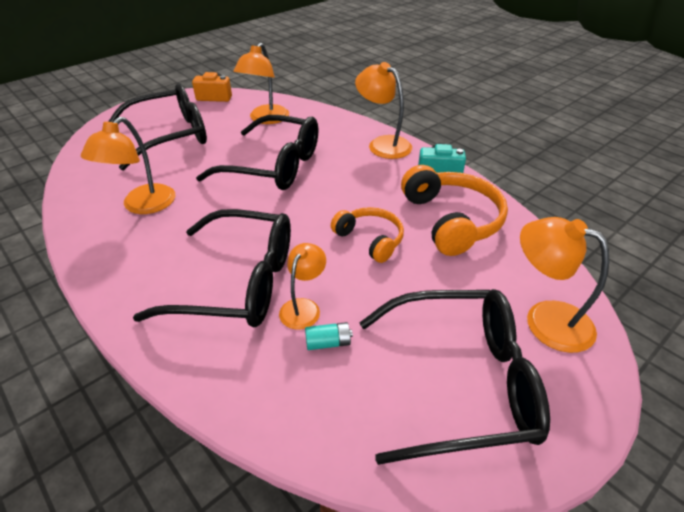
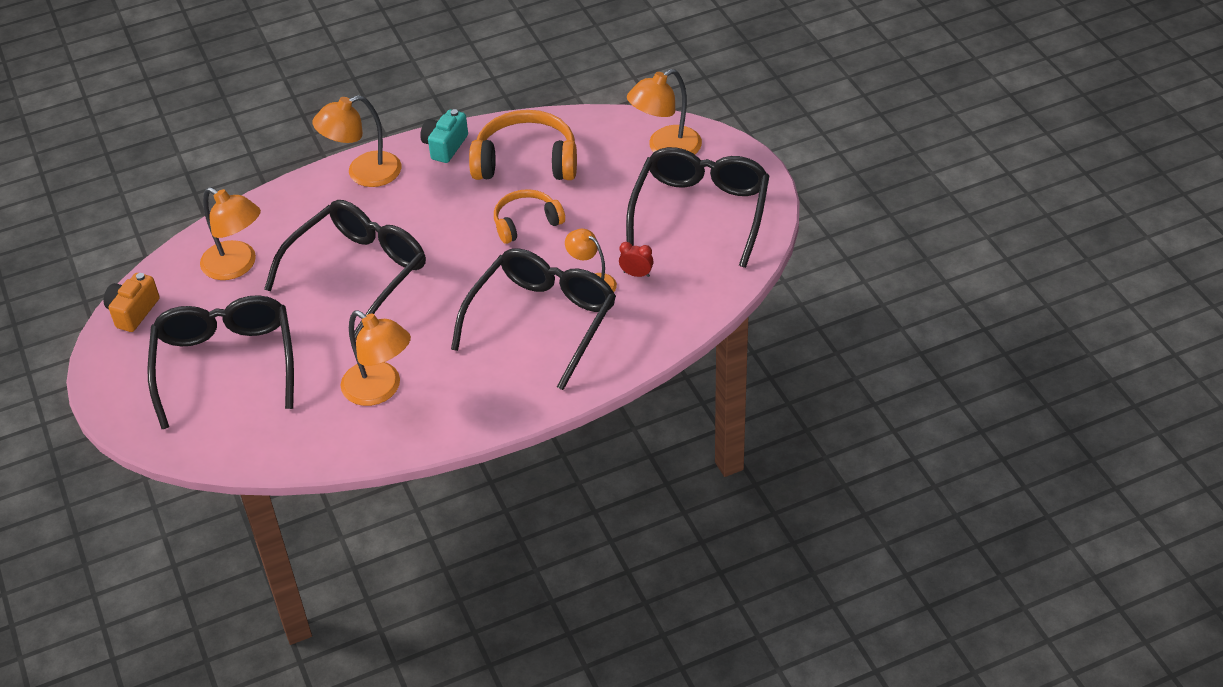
camera: 70 degrees left, 5 degrees up
(328, 343) = (636, 274): turquoise battery -> red clock

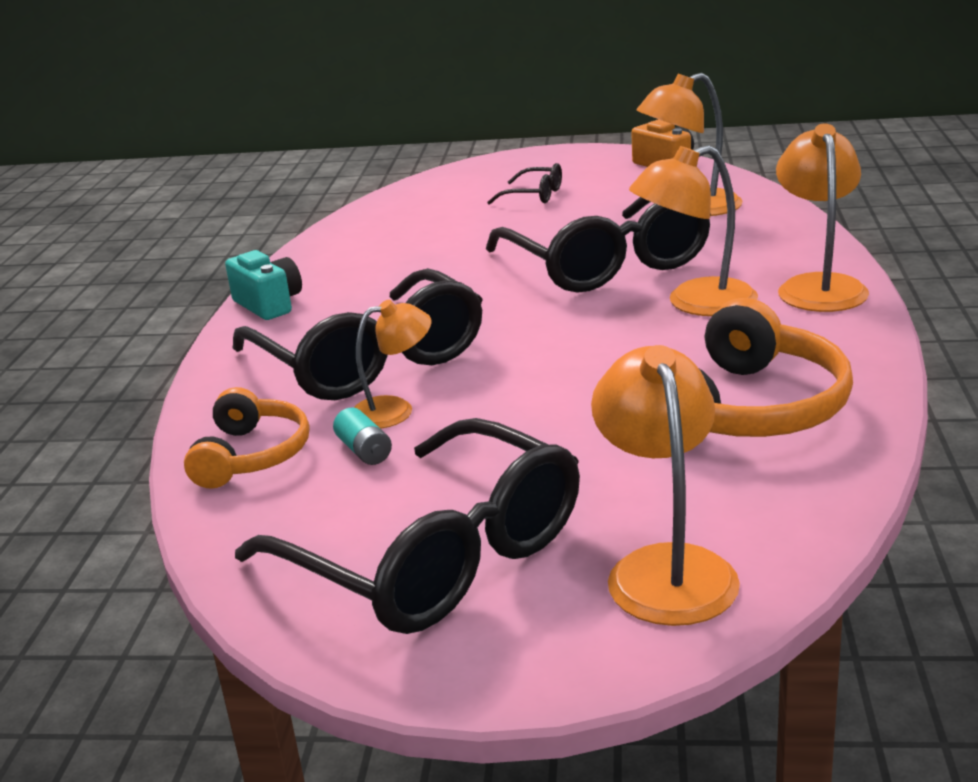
camera: 120 degrees right, 20 degrees down
(226, 364) = (534, 195): black glasses -> black glasses, size x0.44
(380, 390) = (394, 256): orange lamp -> orange lamp (695, 303)
(445, 146) = (845, 349): turquoise camera -> turquoise camera (269, 304)
(526, 223) = (587, 383): orange headphones -> orange headphones (251, 455)
(636, 274) = (364, 451): red clock -> turquoise battery

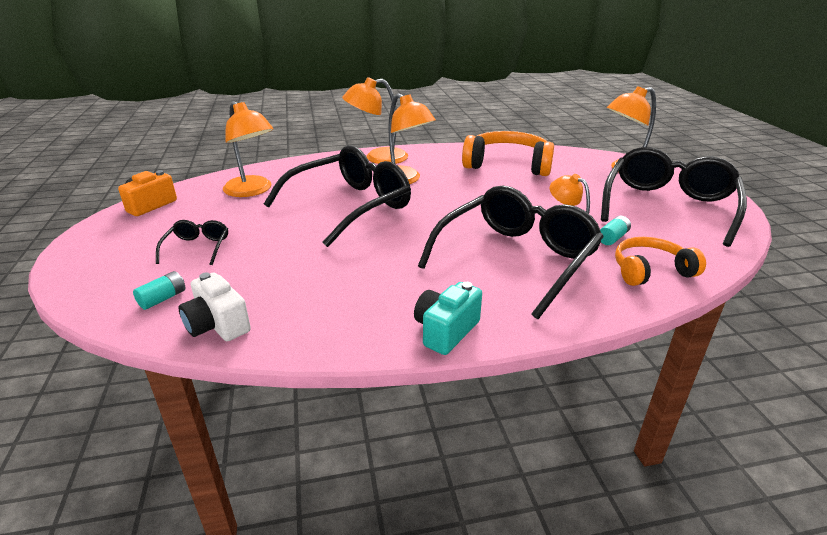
camera: 110 degrees left, 5 degrees up
(375, 215) = (217, 325): none -> white camera
(439, 193) = (163, 298): none -> turquoise battery

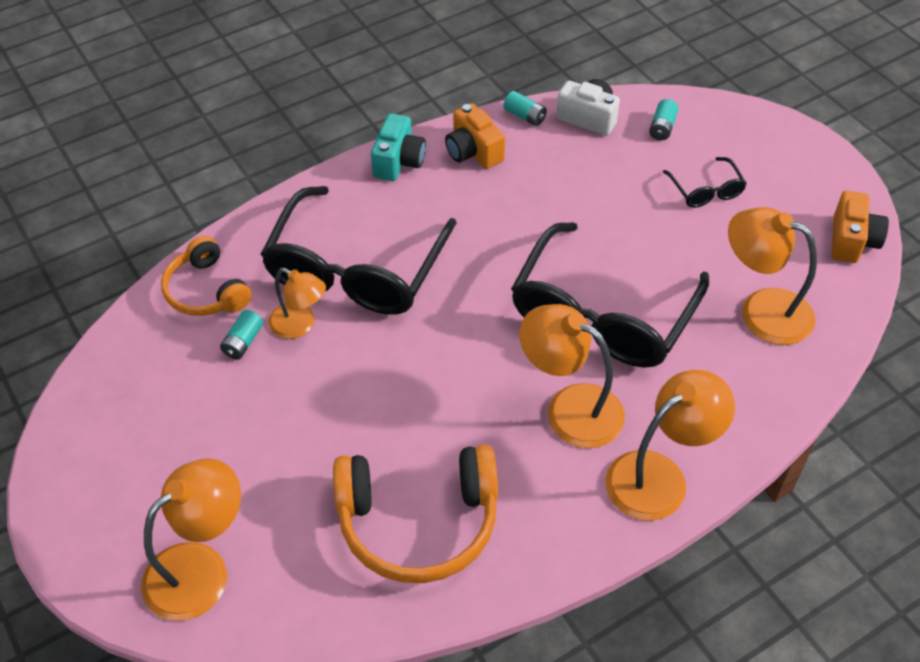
camera: 160 degrees right, 20 degrees up
(279, 344) = (525, 116): none -> turquoise battery
(362, 321) = (473, 152): none -> orange camera
(650, 271) = (206, 291): orange headphones -> orange headphones turned 90 degrees clockwise
(668, 206) = (153, 449): black glasses -> none

